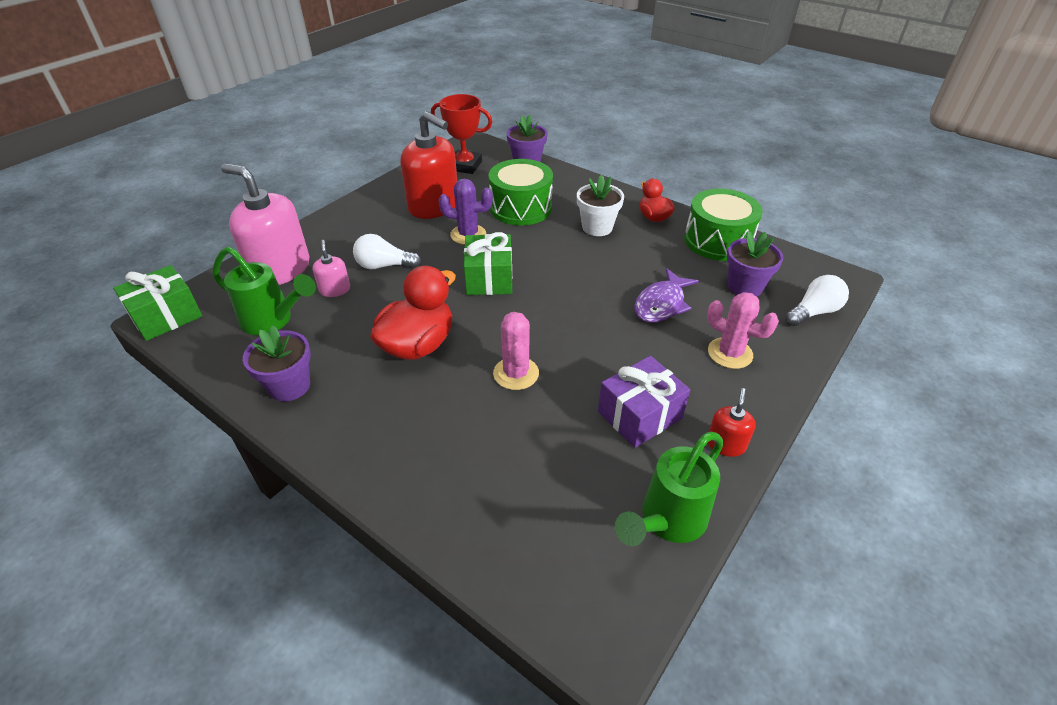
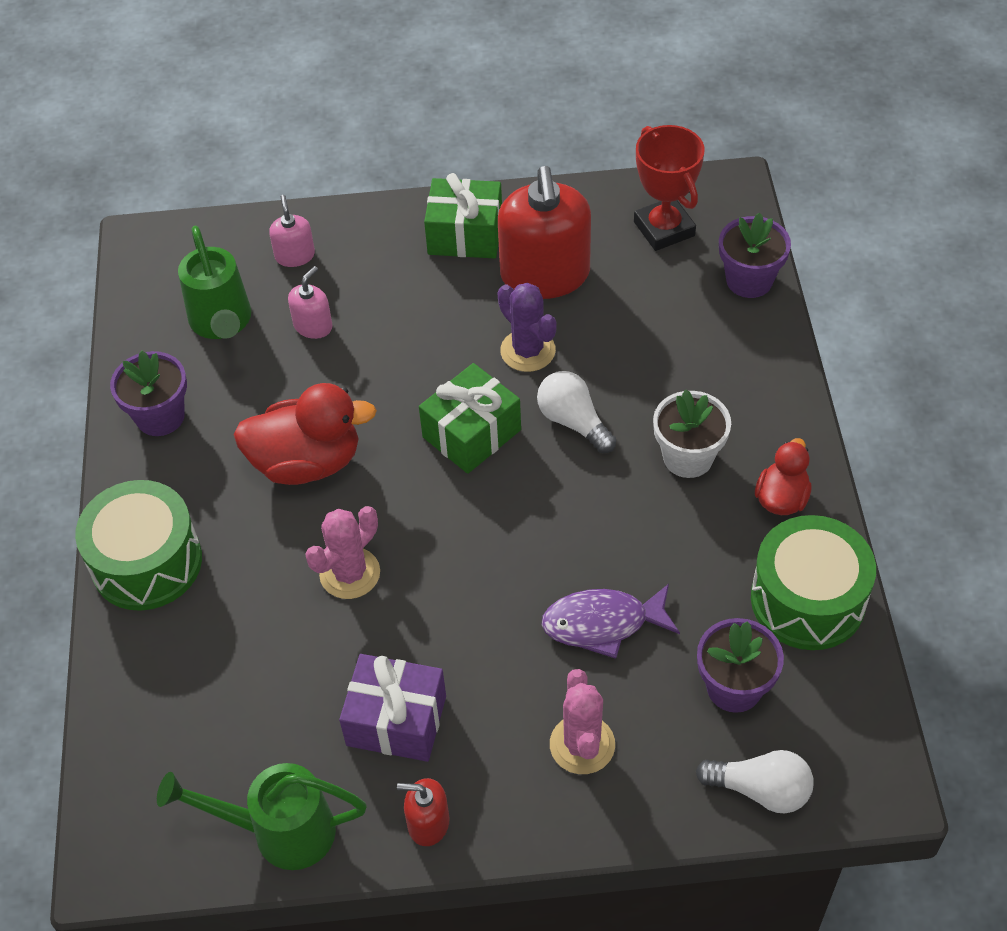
camera: 50 degrees right, 10 degrees up
(166, 316) = (148, 245): green gift -> green gift (465, 235)
(280, 269) = (295, 255): pink soap dispenser -> pink soap dispenser, size x0.46
(384, 265) = (392, 329): white light bulb -> white light bulb (573, 422)
(521, 208) = (639, 354): green drum -> green drum (147, 562)
(725, 444) = (428, 823): red soap dispenser -> red soap dispenser turned 150 degrees counterclockwise

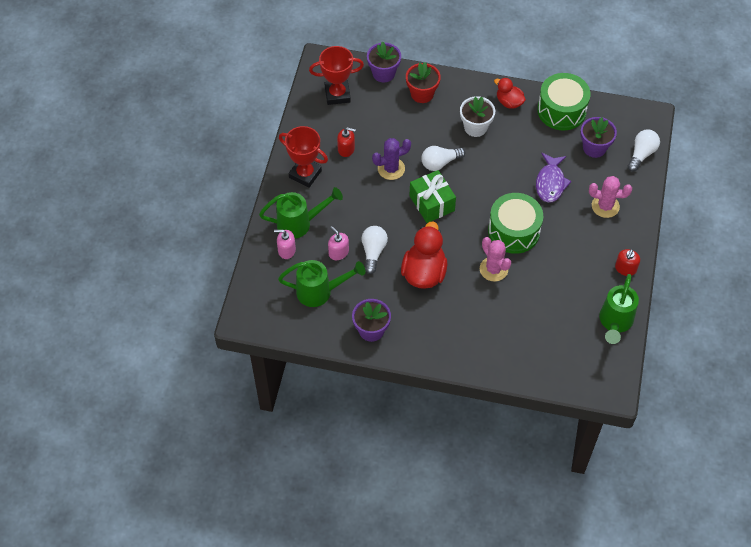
camera: 75 degrees left, 5 degrees up
(147, 562) = (459, 350): green drum -> green drum (514, 231)
(330, 375) = (373, 252): none -> white light bulb
(357, 257) = (300, 223): none -> green watering can
(396, 721) = (574, 268): purple gift -> none
(465, 235) = (305, 174): green gift -> red trophy
(545, 275) = (346, 149): red soap dispenser -> red soap dispenser, size x0.46
(729, 350) = (422, 94): none -> red flower pot

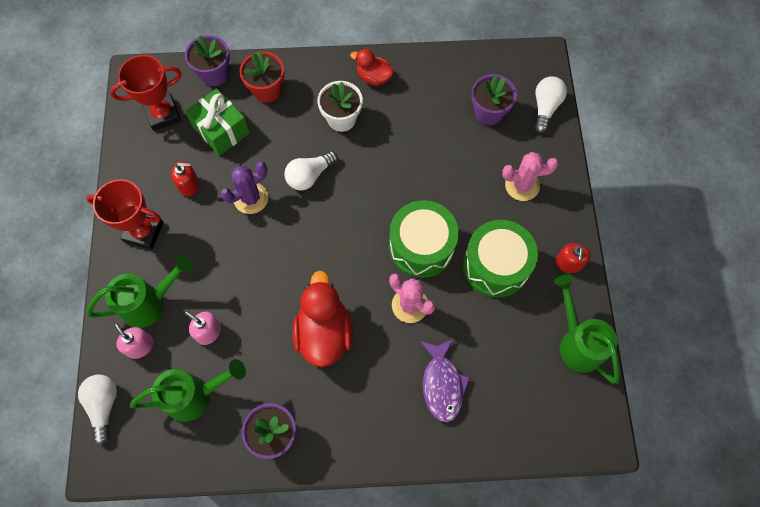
camera: 15 degrees left, 10 degrees up
(286, 250) = (140, 346): pink soap dispenser -> pink soap dispenser turned 60 degrees clockwise
(373, 252) = (253, 319): white light bulb -> white light bulb (104, 406)
(432, 203) = (312, 233): green gift -> green gift (221, 130)
(550, 183) = (449, 170): purple fish -> purple fish (442, 384)
(561, 110) = (438, 74): green drum -> green drum (496, 265)
(615, 323) = (577, 342): green watering can -> green watering can turned 150 degrees clockwise

